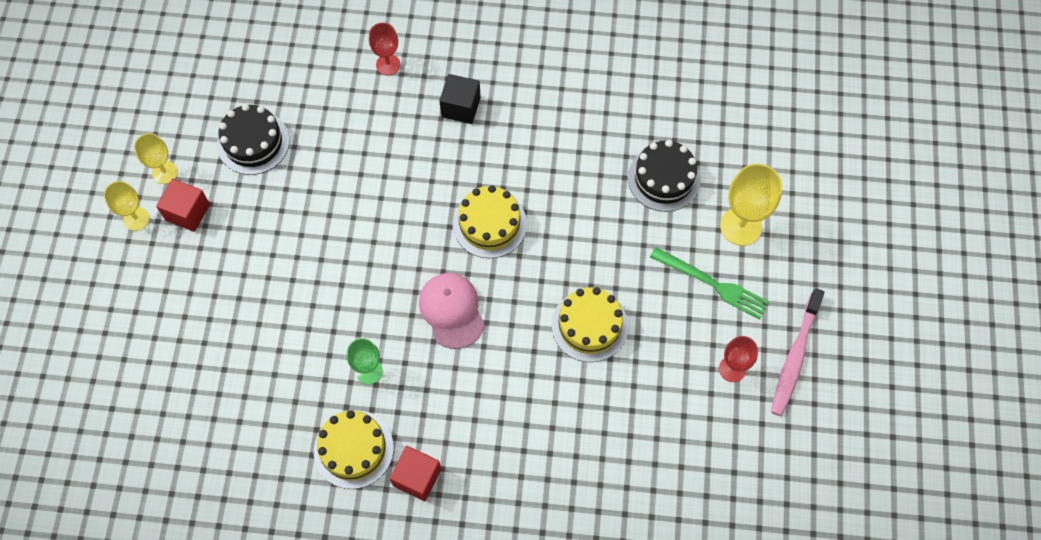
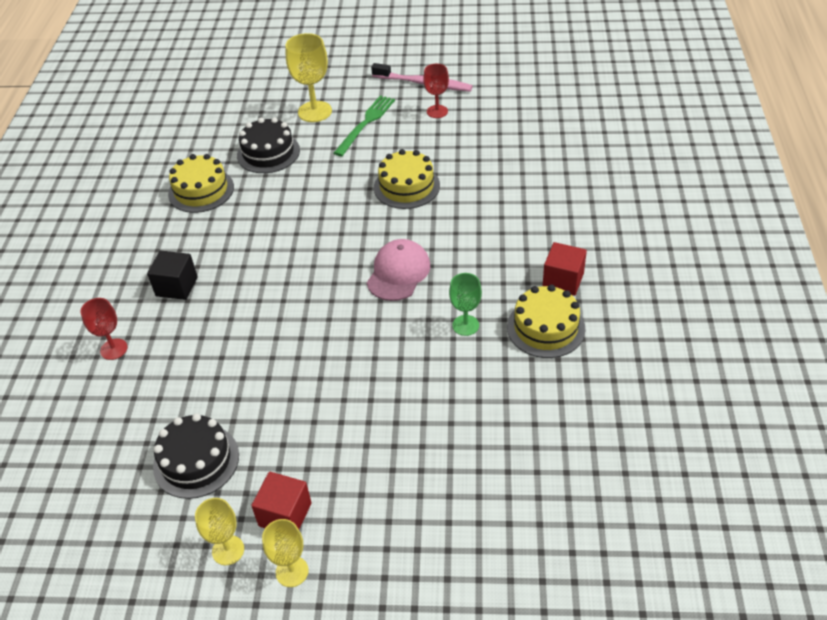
camera: 90 degrees left, 20 degrees down
(451, 311) = (398, 273): pink cap -> pink cap turned 135 degrees clockwise
(489, 224) = (308, 255): yellow cake -> yellow cake (201, 190)

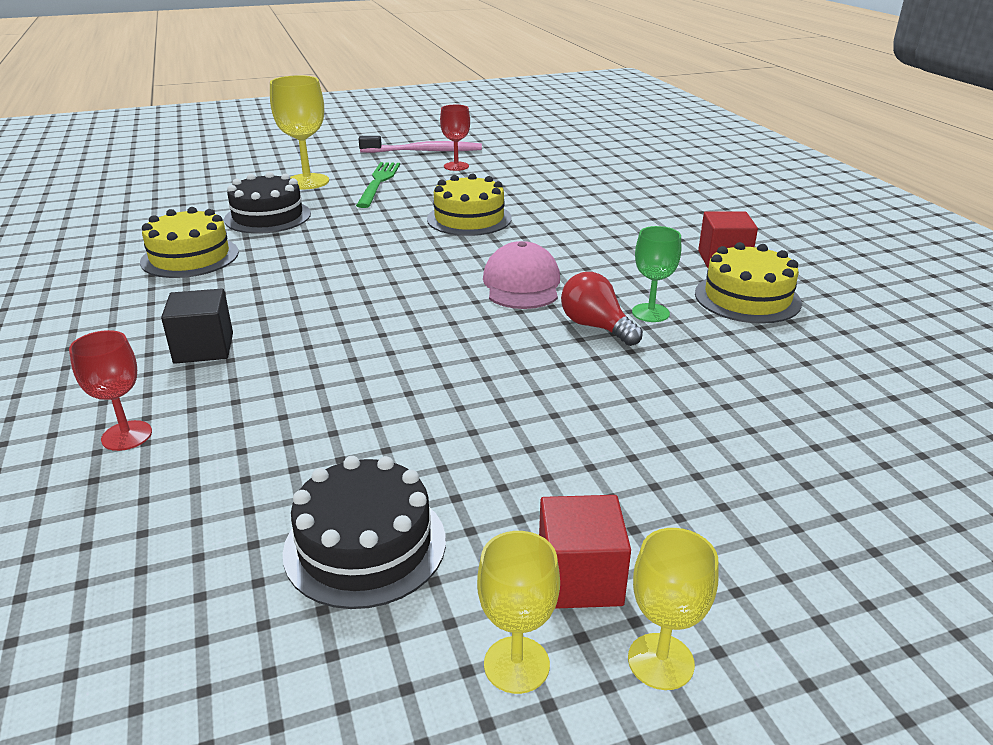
camera: 25 degrees left, 15 degrees down
(419, 329) = (596, 327): none -> red light bulb

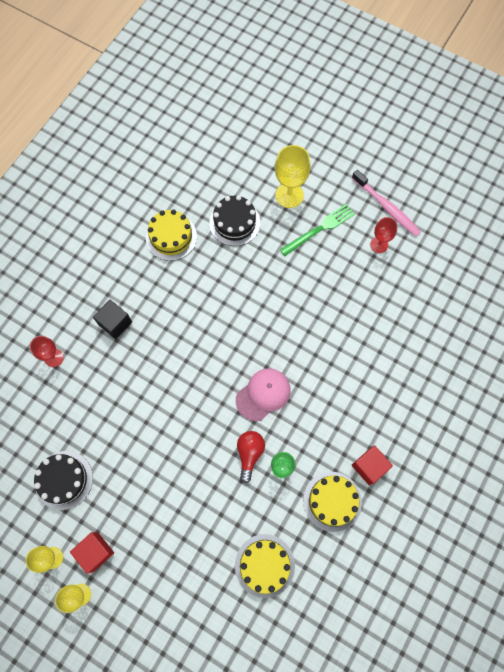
camera: 50 degrees right, 40 degrees up
(469, 219) = (313, 313): yellow cake -> yellow cake (264, 565)

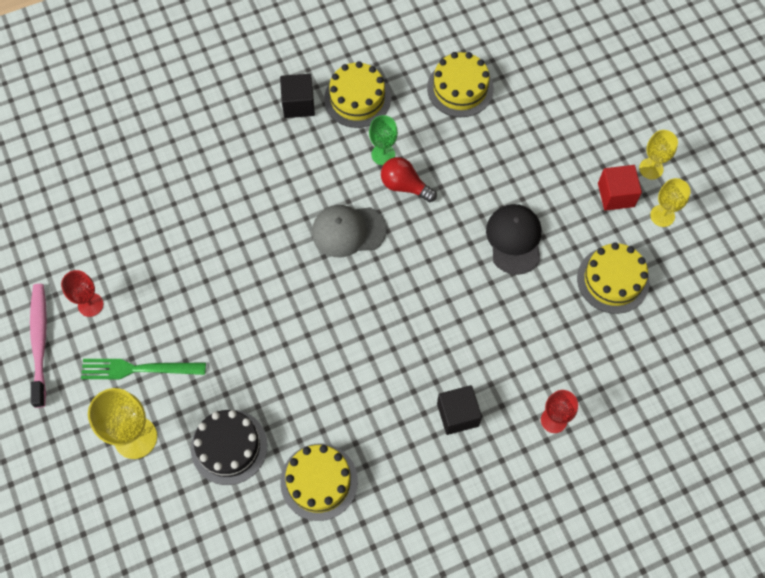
camera: 145 degrees left, 5 degrees down
(64, 480) = (613, 280): black cake -> yellow cake
(148, 464) = (514, 239): none -> black cap
(249, 454) = (404, 186): red light bulb -> red light bulb turned 75 degrees clockwise
(263, 394) = (348, 231): pink cap -> grey cap
(369, 466) = (298, 104): red cube -> black cube

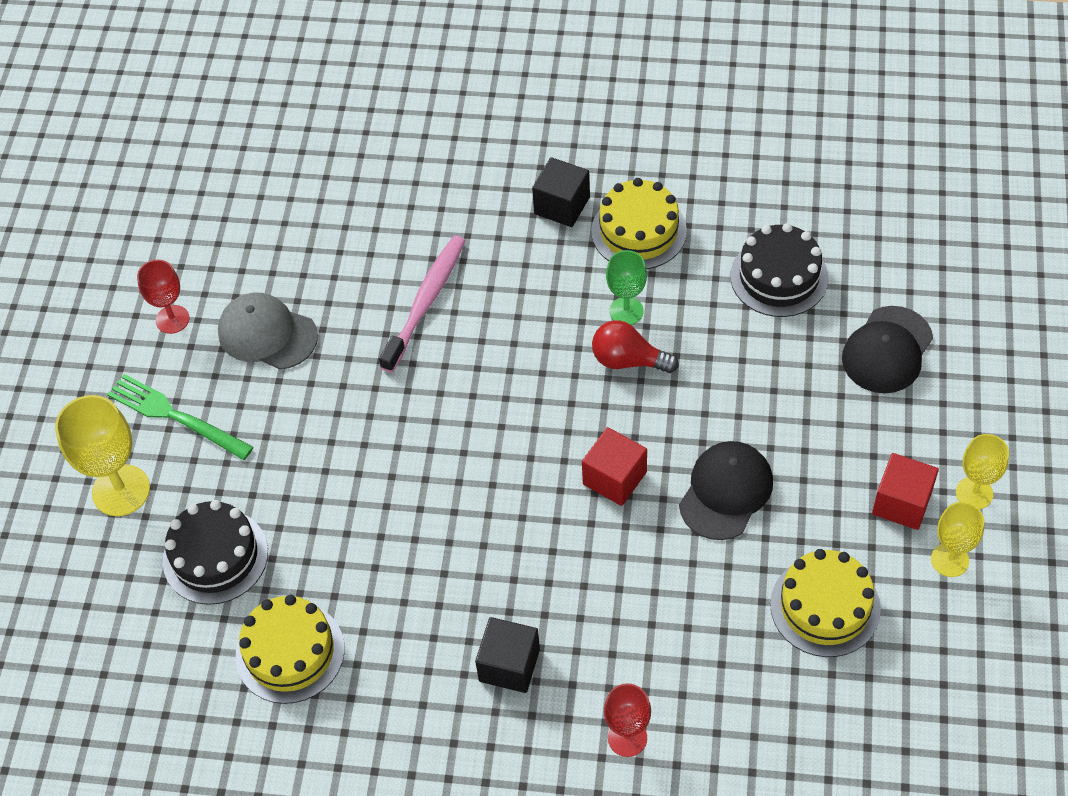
camera: 35 degrees right, 10 degrees down
(40, 342) = (91, 333): pink toothbrush -> pink toothbrush (425, 302)
(348, 231) = (522, 380): grey cap -> grey cap (267, 334)
(404, 186) = (628, 360): red light bulb -> red light bulb turned 45 degrees counterclockwise
(444, 265) = (614, 478): none -> red cube
(460, 88) = (779, 277): yellow cake -> black cake
(550, 105) = (887, 350): none -> black cap

